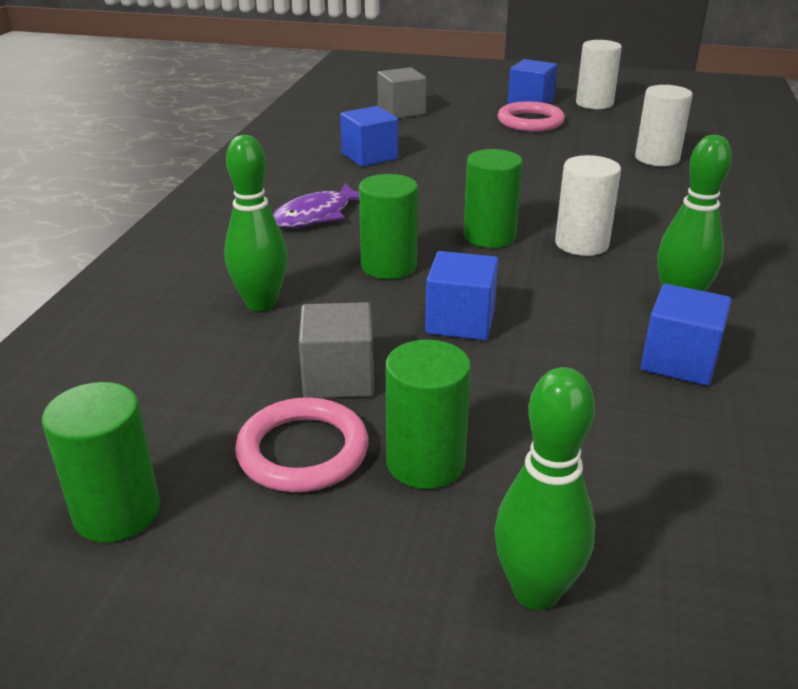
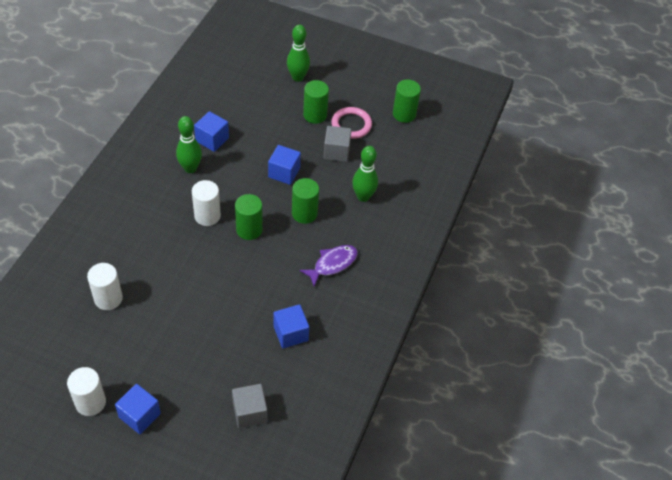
camera: 175 degrees left, 20 degrees up
(530, 121) = (159, 374): pink ring -> none

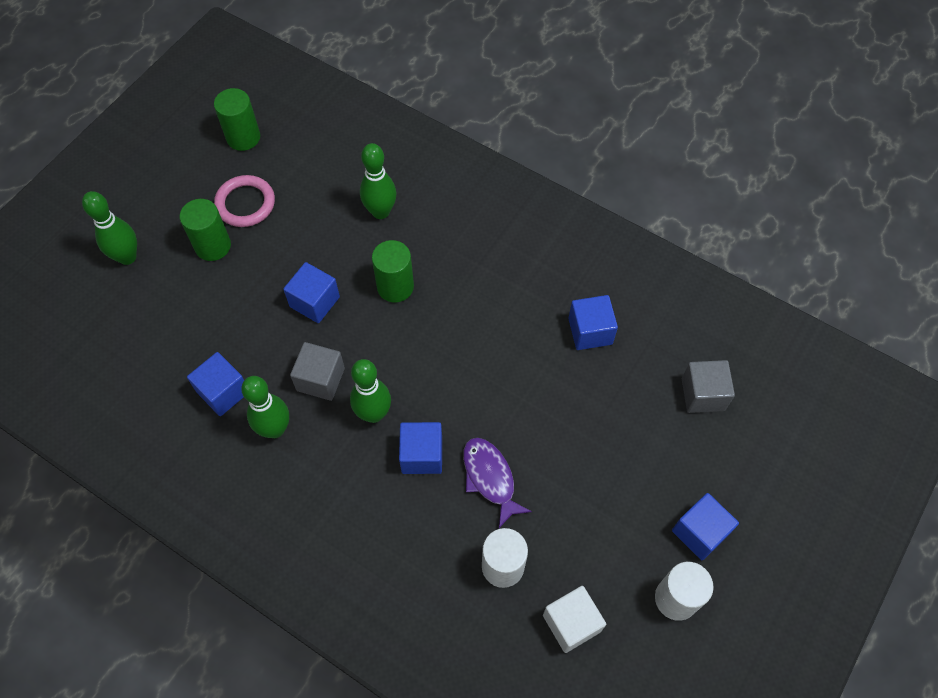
camera: 75 degrees left, 10 degrees up
(72, 341) = (571, 623): none -> white cube
(181, 245) = (422, 455): none -> blue cube
(207, 216) = (373, 414): white cylinder -> green bowling pin
(249, 229) = (410, 360): green cylinder -> none
(332, 264) = (487, 266): purple fish -> purple fish (490, 478)
(336, 152) = (291, 230): grey cube -> grey cube (320, 379)

